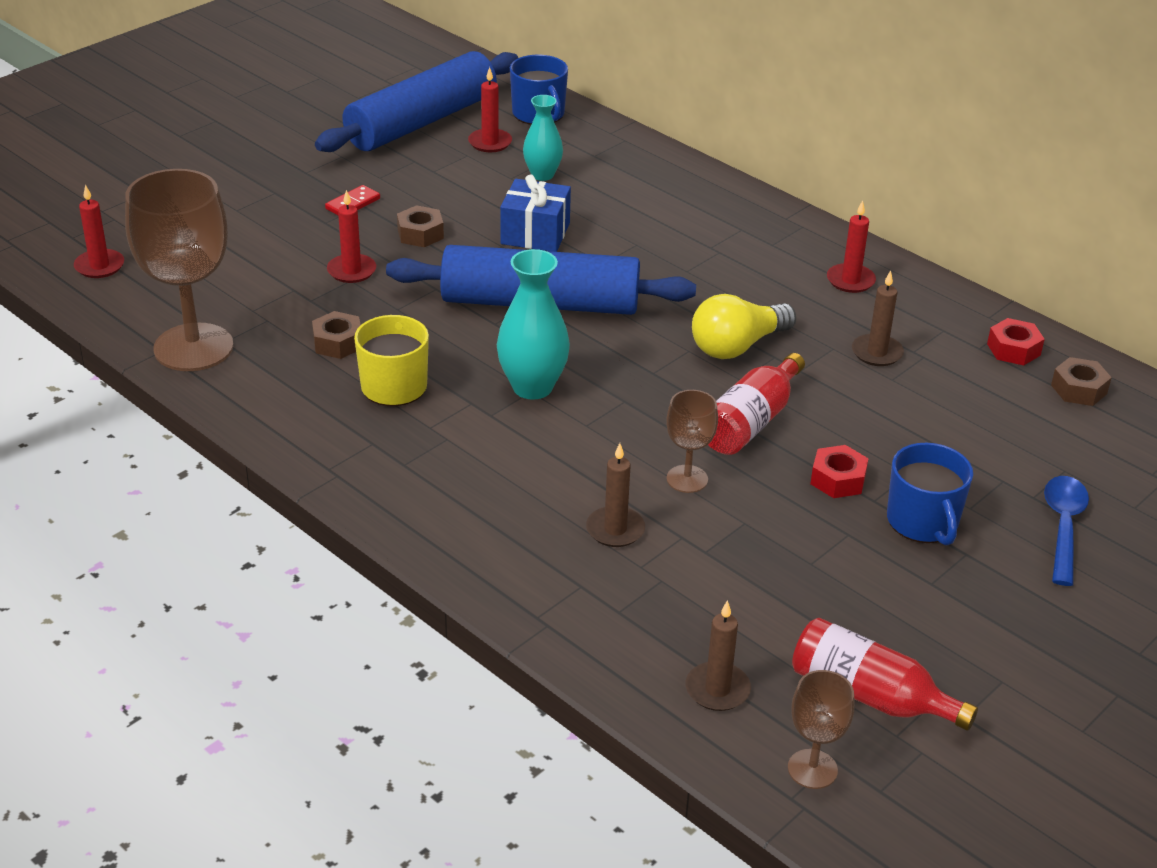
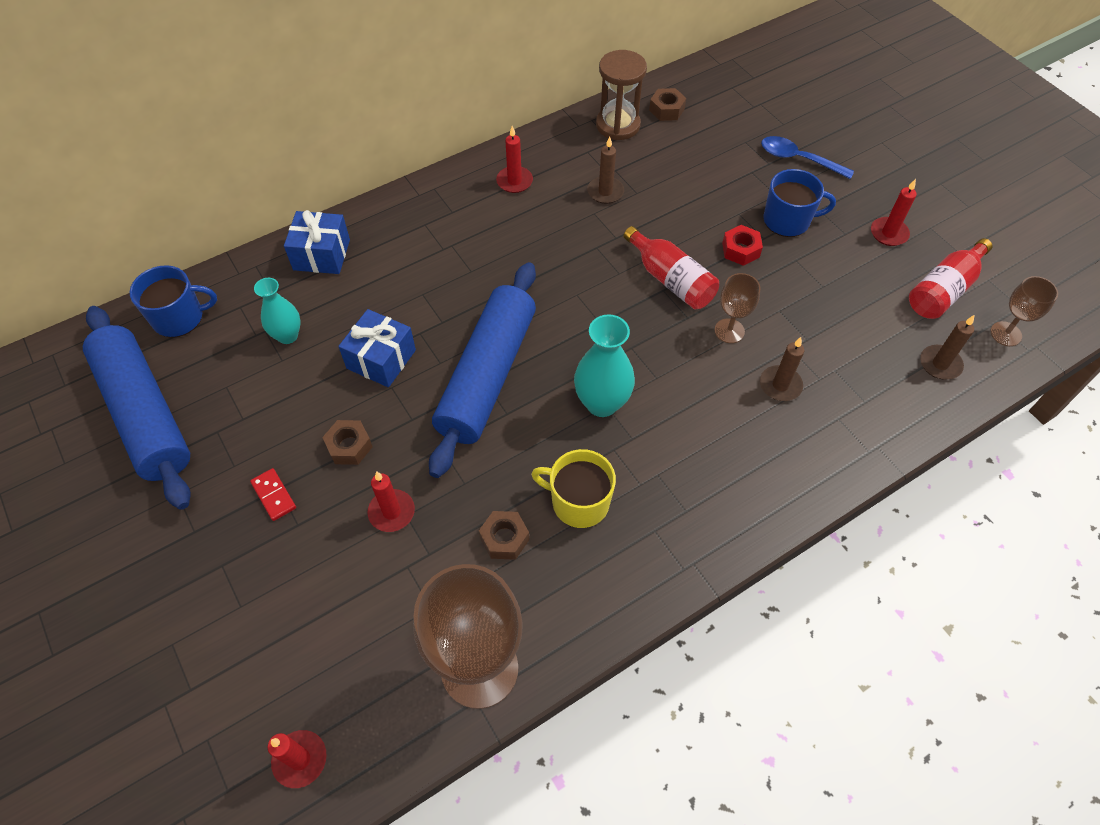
camera: 75 degrees left, 20 degrees up
(490, 143) = (212, 364): red candle -> red candle (888, 233)
(660, 174) = (321, 255): none -> blue gift
(737, 346) = (579, 265): yellow light bulb -> none
(1013, 349) = (618, 125): red nut -> brown hourglass

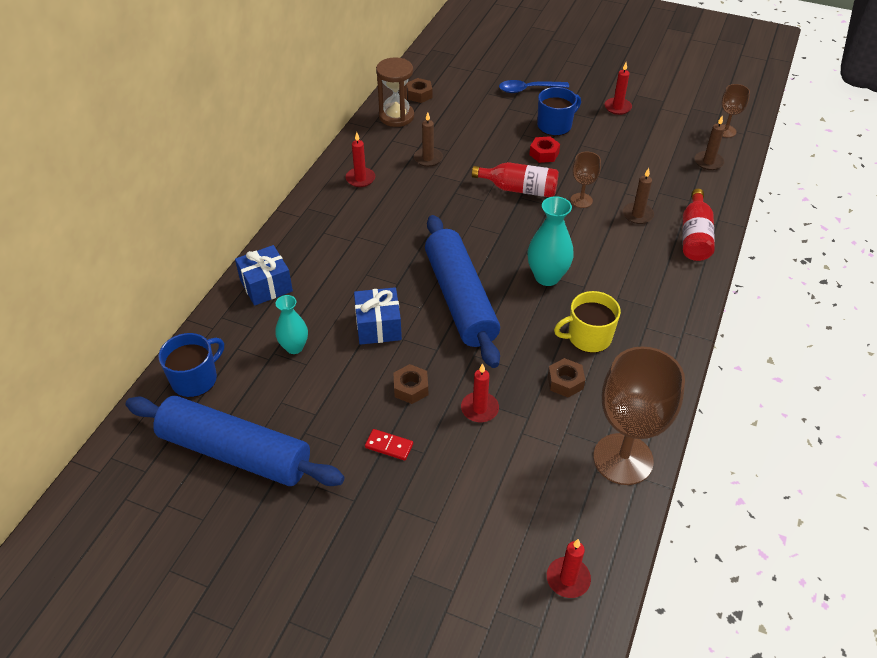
camera: 35 degrees left, 10 degrees down
(943, 290) = (674, 124): red bottle -> red bottle (695, 236)

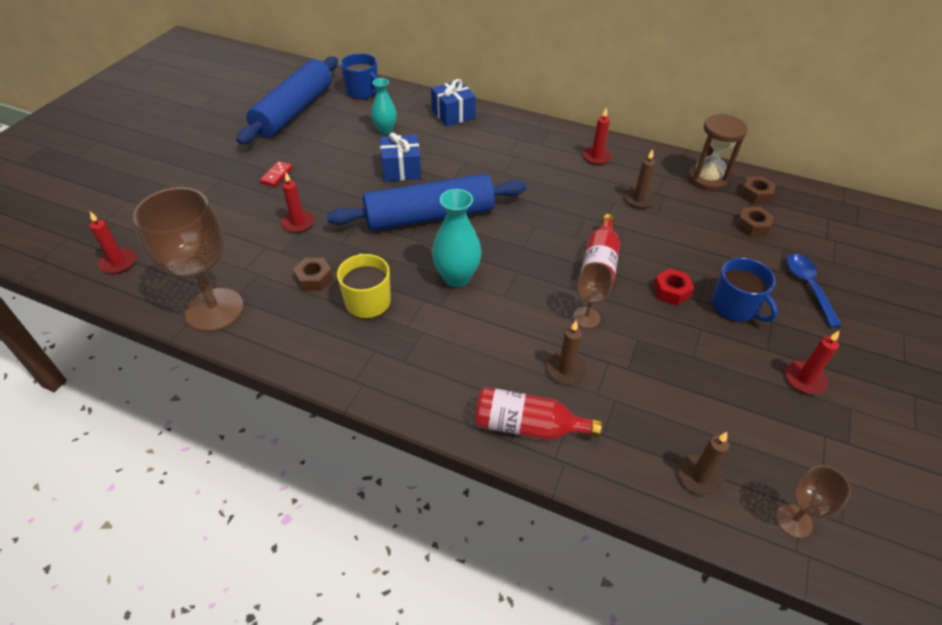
camera: 90 degrees right, 0 degrees up
(411, 388) = (330, 186): brown nut -> brown nut (752, 226)

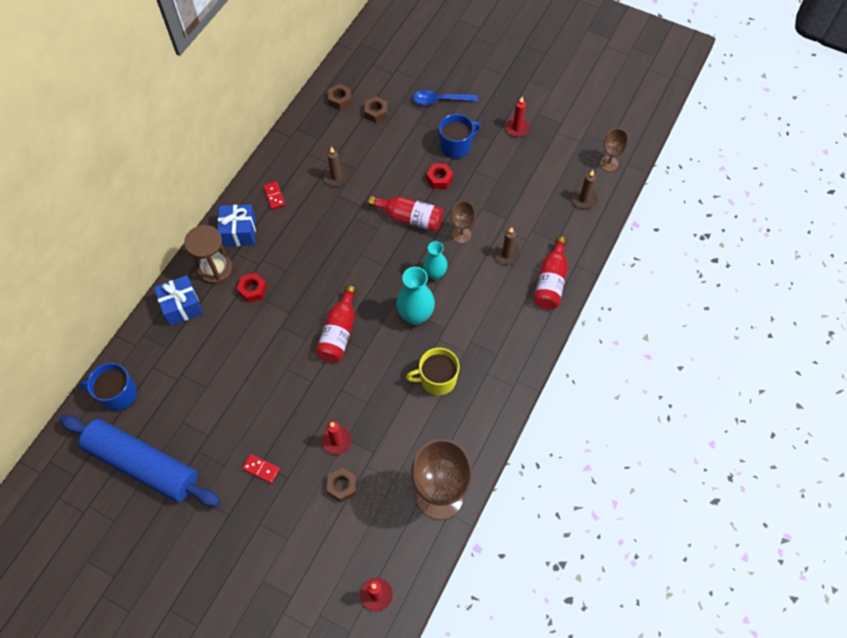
camera: 85 degrees left, 15 degrees up
(314, 279) = (409, 421): brown nut -> brown nut (342, 486)
(363, 91) = (118, 394): blue mug -> blue mug turned 135 degrees counterclockwise
(385, 130) = (198, 370): turquoise vase -> turquoise vase (435, 274)
(401, 169) = (268, 355): blue gift -> blue gift (239, 232)
(429, 216) = (339, 333): blue rolling pin -> red bottle
(476, 153) = (253, 290): none -> red nut
(596, 157) = (274, 196): red candle -> red domino
(707, 179) = (315, 125): brown hourglass -> brown hourglass (215, 269)

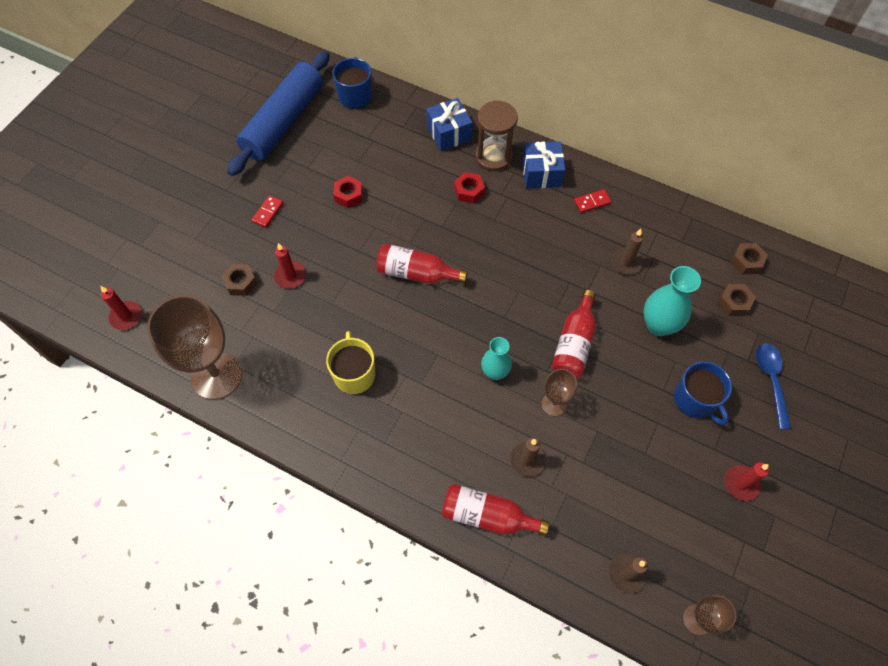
camera: 90 degrees right, 0 degrees up
(415, 315) = (437, 351): turquoise vase -> turquoise vase (658, 325)
(439, 179) = (638, 378): red nut -> red nut (348, 195)

